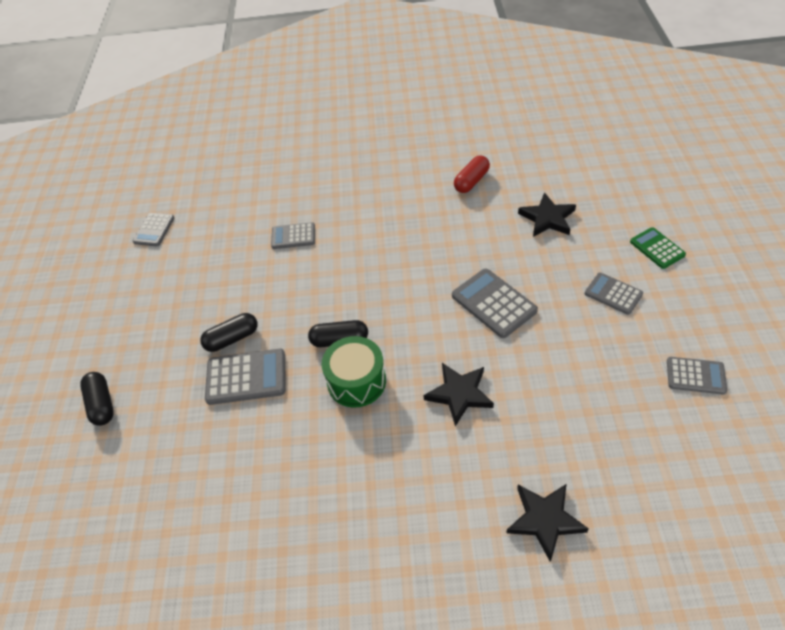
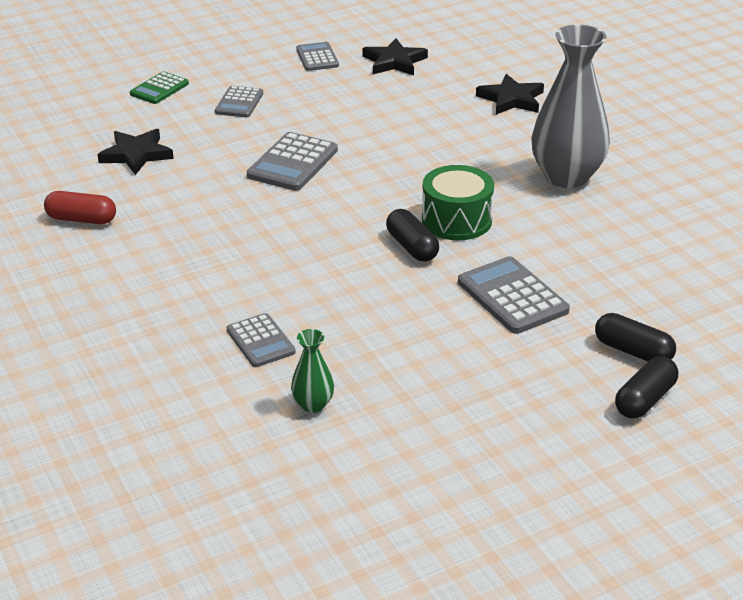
camera: 120 degrees left, 15 degrees down
(154, 230) = (322, 508): grey calculator -> none
(225, 245) = (313, 404): none -> green vase
(232, 339) = (469, 329): black capsule -> black capsule (633, 351)
(375, 496) = (566, 177): none -> grey vase
(459, 394) = (424, 159): black star -> black star (394, 62)

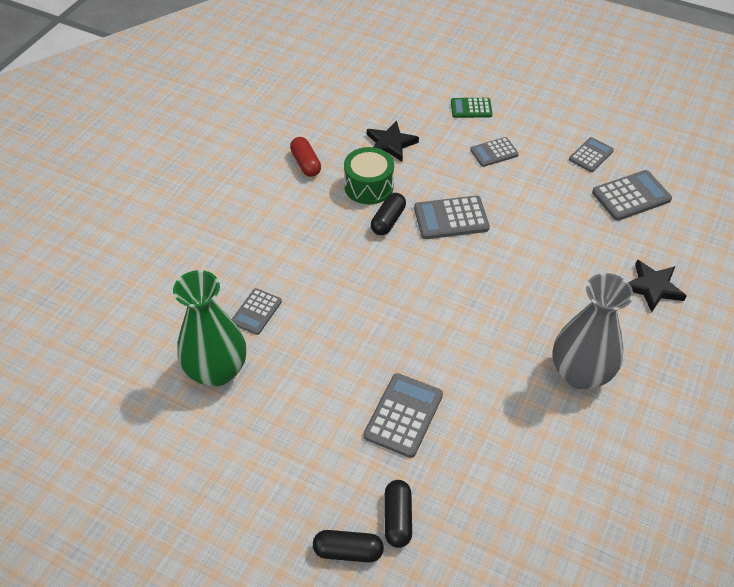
camera: 55 degrees right, 15 degrees up
(313, 404) = (217, 370): green vase -> green vase, size x2.25
(394, 62) = (631, 196): black star -> grey calculator
(412, 247) = (413, 331): black capsule -> black capsule (388, 221)
(456, 220) = (465, 338): green drum -> green drum (369, 186)

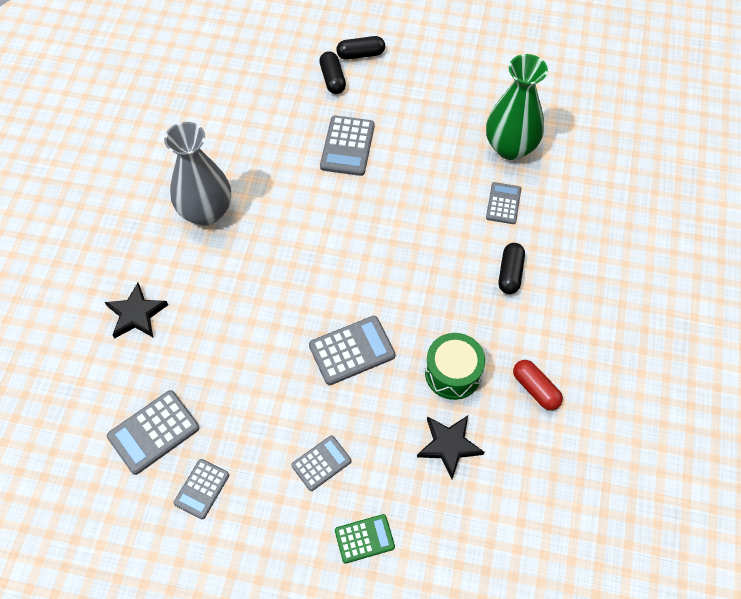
camera: 165 degrees right, 10 degrees up
(388, 221) = (417, 331): black capsule -> black capsule (510, 273)

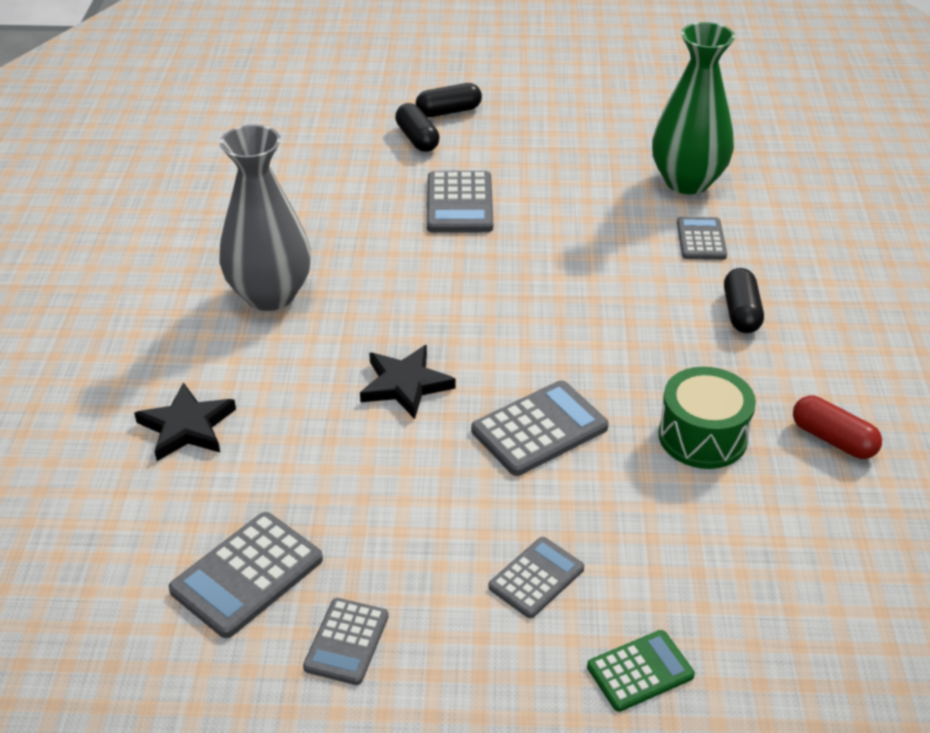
camera: 10 degrees left, 20 degrees down
(449, 445) = (730, 526): black star -> black star (405, 384)

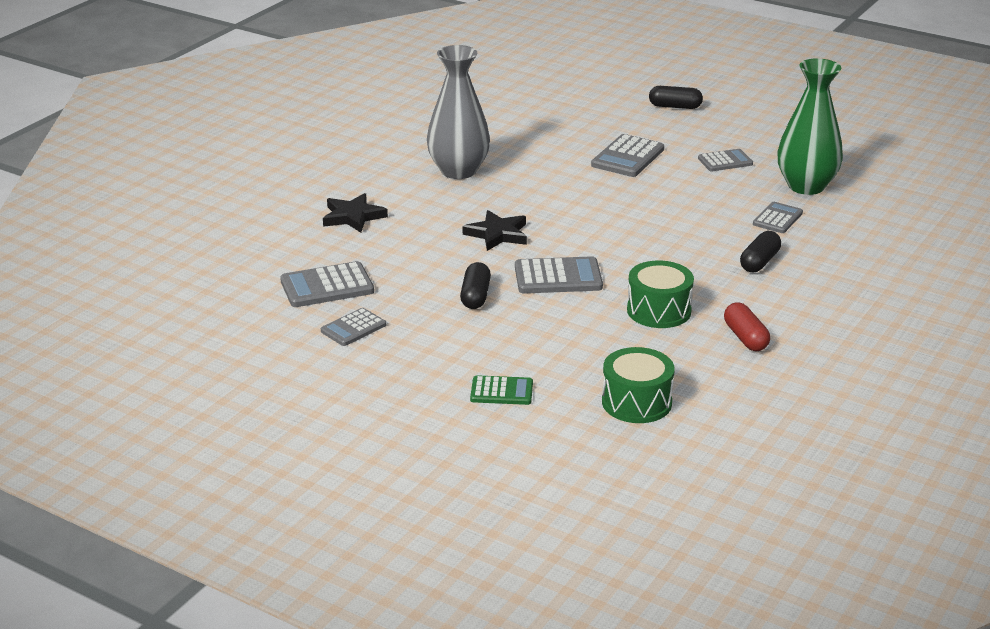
camera: 30 degrees right, 10 degrees down
(417, 139) = (636, 116): black capsule -> black capsule (475, 296)
(536, 578) = (484, 337): grey calculator -> grey calculator (725, 161)
(814, 609) = (636, 402): none -> green drum

